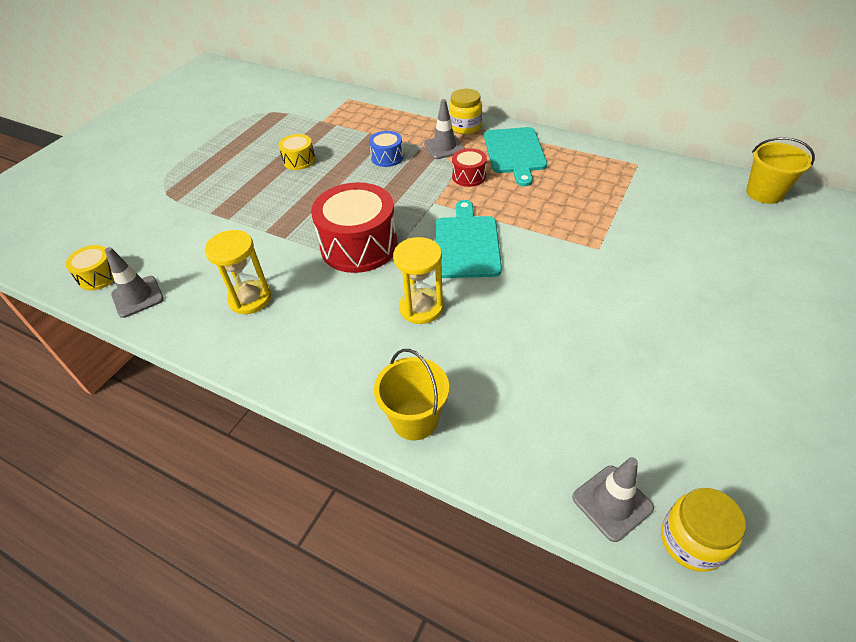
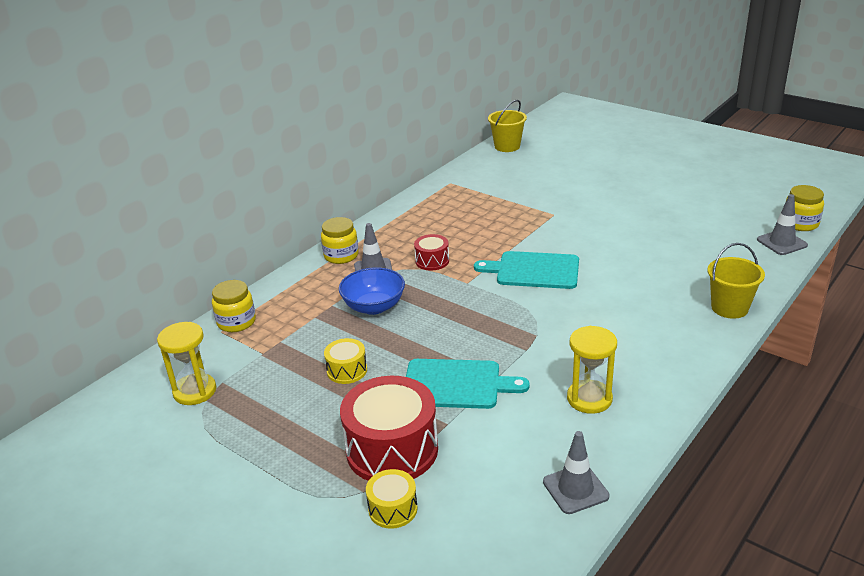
camera: 80 degrees left, 15 degrees down
(99, 276) = (532, 534): yellow drum -> yellow drum (393, 509)
(359, 246) = (522, 329): red drum -> red drum (392, 449)
(360, 102) = (236, 322): none -> yellow jar
(387, 157) = (374, 307): blue drum -> blue bowl
(421, 308) = (612, 298): yellow hourglass -> yellow hourglass (195, 391)
(515, 153) = (404, 234): turquoise cutting board -> turquoise cutting board (456, 384)

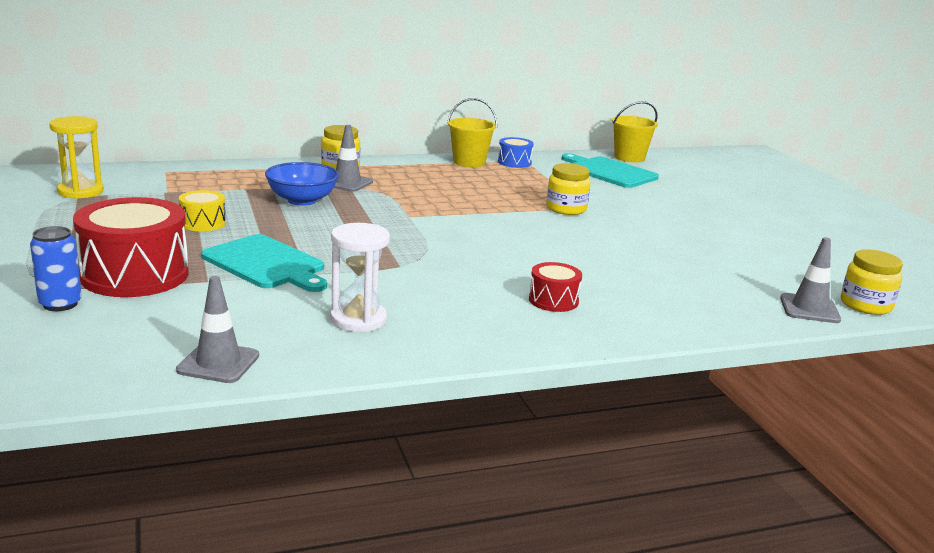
camera: 30 degrees right, 10 degrees down
(236, 322) = (186, 171): yellow jar -> yellow jar (566, 209)
(393, 509) = (60, 304): yellow drum -> blue can
(432, 261) = (407, 194): red drum -> red drum (553, 300)
(446, 188) = (514, 162): none -> blue drum
(533, 270) = (486, 230): turquoise cutting board -> turquoise cutting board (609, 172)
(589, 399) = (358, 319): yellow hourglass -> white hourglass
(729, 308) = (639, 326): yellow bucket -> yellow bucket (469, 162)

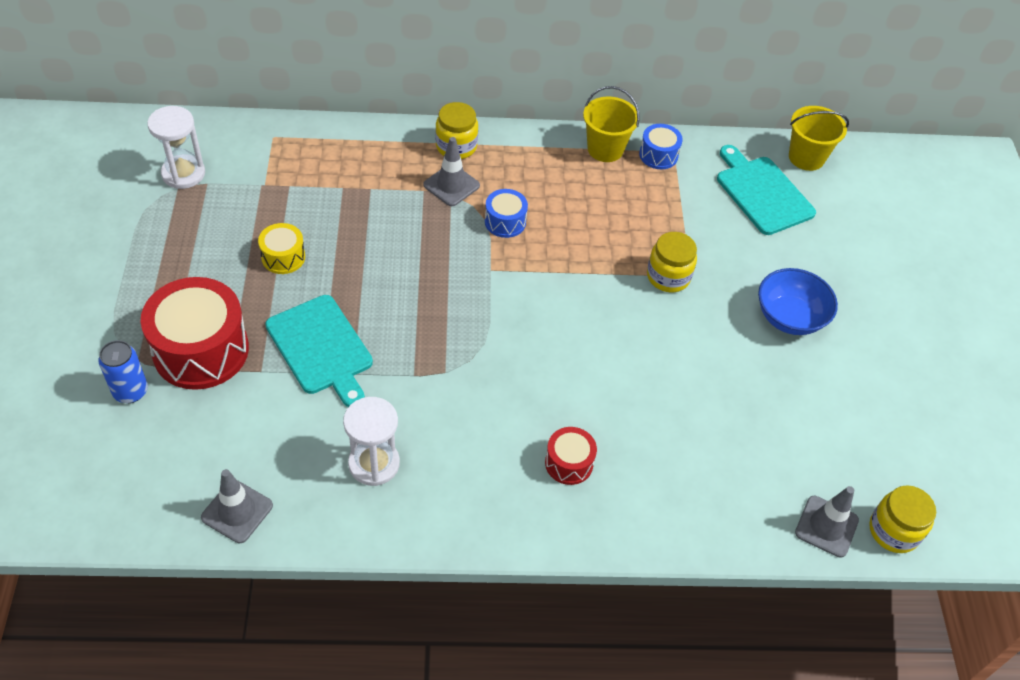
camera: 15 degrees right, 30 degrees up
(80, 191) = (183, 173): yellow hourglass -> white hourglass
(302, 200) = (392, 220): blue bowl -> blue bowl (789, 317)
(406, 195) = (505, 222): none -> blue drum

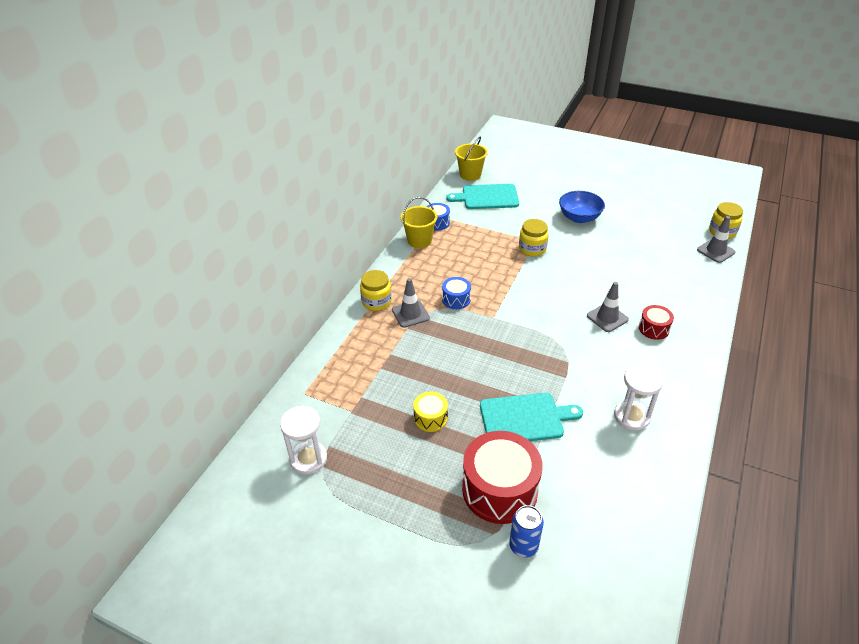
camera: 60 degrees left, 10 degrees down
(237, 511) = (653, 502): grey traffic cone -> grey traffic cone (607, 318)

